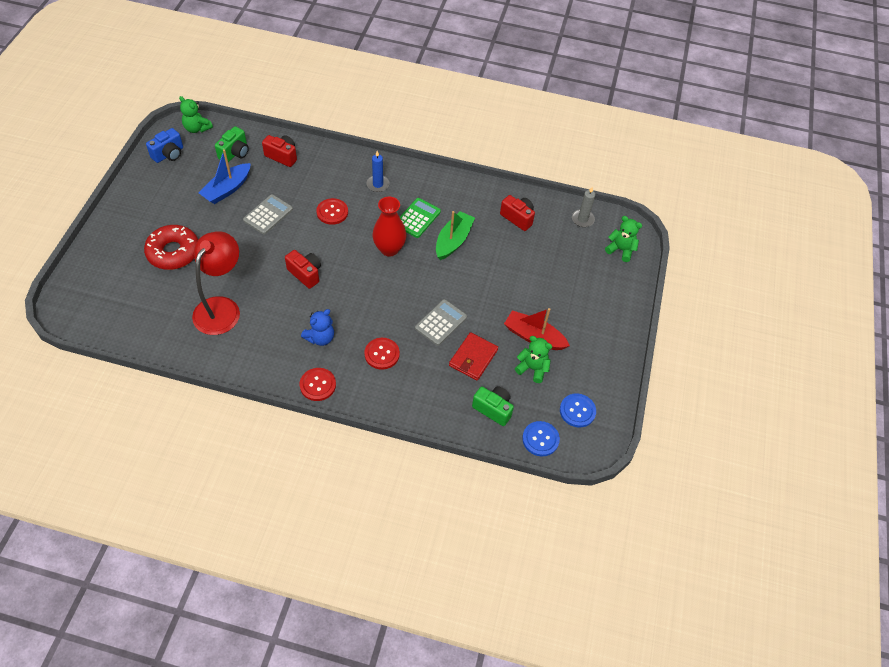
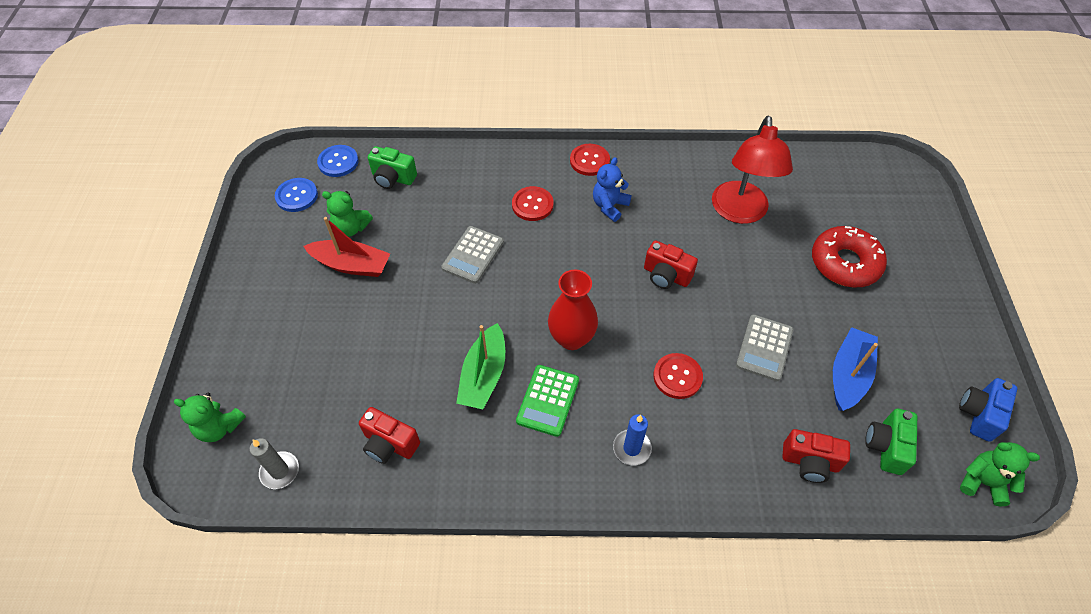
camera: 170 degrees right, 0 degrees up
(473, 358) = (424, 224): red wallet -> none

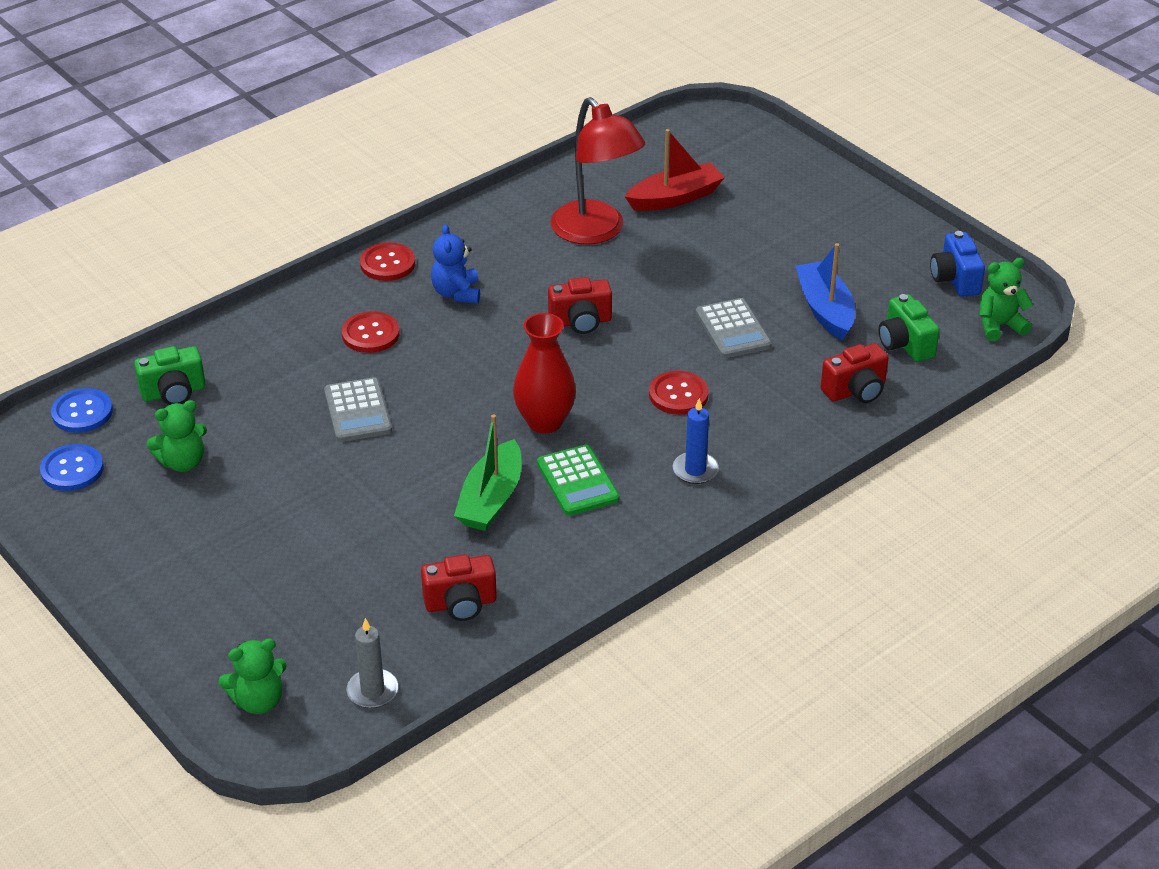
camera: 40 degrees left, 15 degrees down
(351, 265) = (228, 493): red boat -> red boat (675, 198)
(484, 375) = (491, 499): green boat -> green boat turned 45 degrees clockwise
(845, 263) = (737, 224): red donut -> none

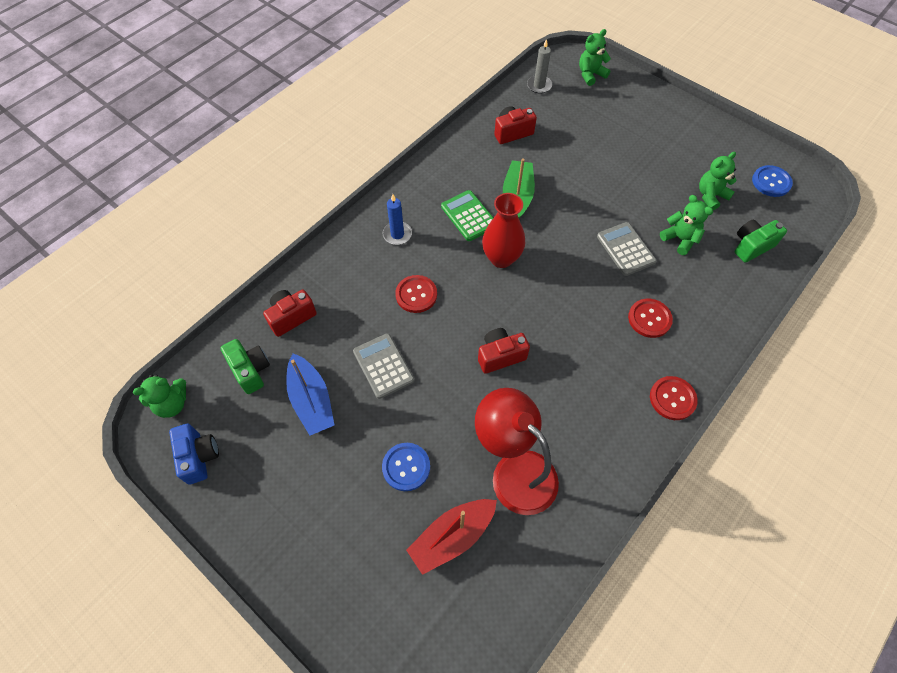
camera: 170 degrees right, 20 degrees up
(82, 412) = (797, 223): blue button -> blue button (406, 467)
(270, 413) = (680, 239): none -> green teddy bear
(456, 293) = (604, 373): blue teddy bear -> none

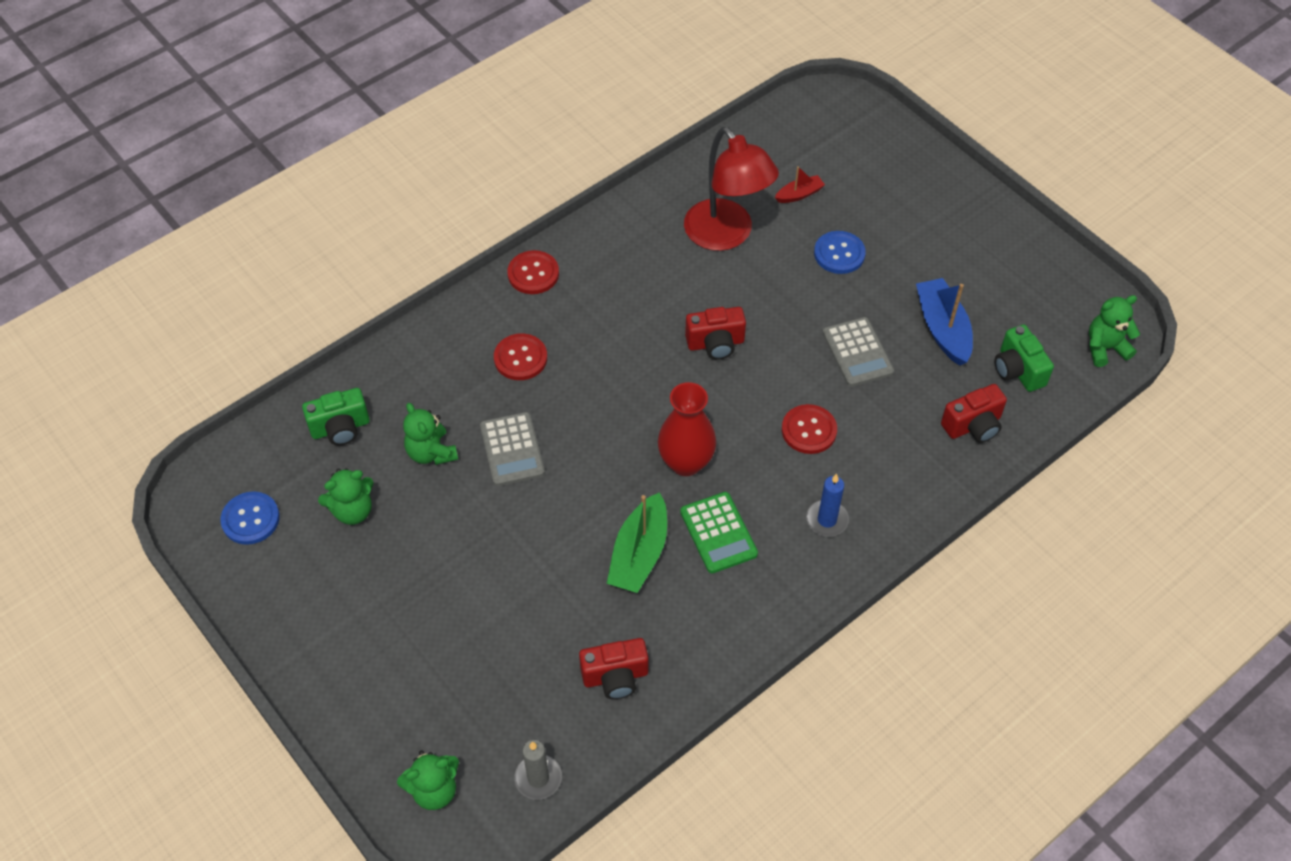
camera: 170 degrees left, 5 degrees down
(199, 457) = (1063, 292): blue camera -> none
(452, 537) = (799, 194): red boat -> red boat, size x0.54

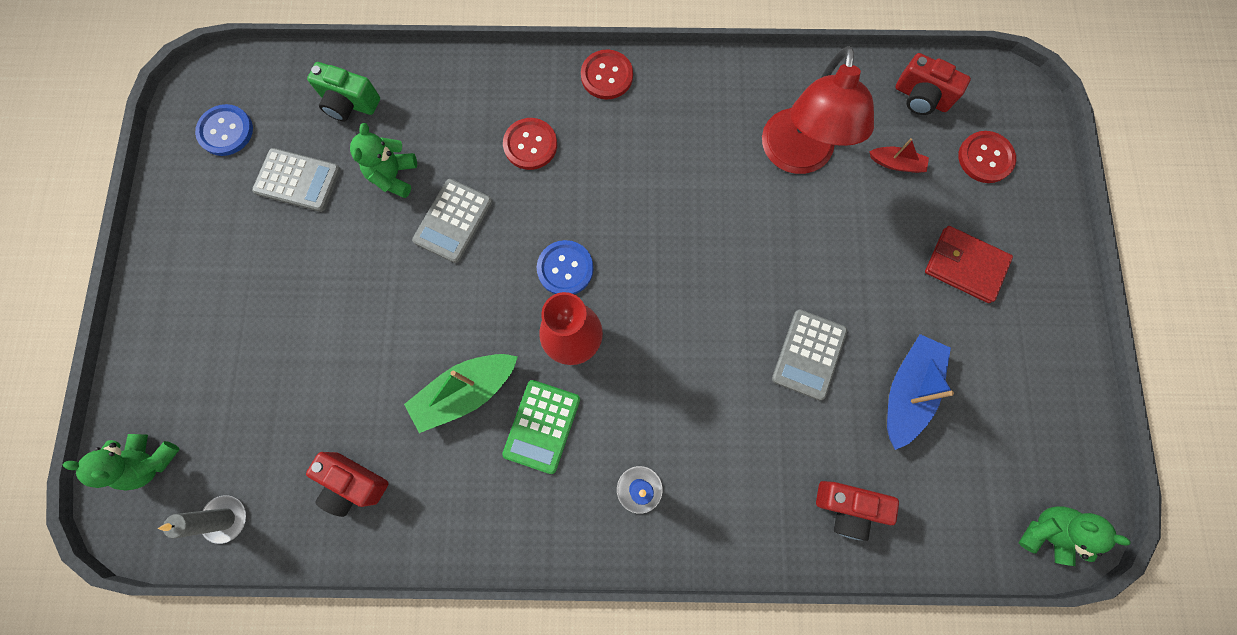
camera: 40 degrees right, 20 degrees up
(352, 510) = (298, 180): green teddy bear -> grey calculator
(715, 343) = (695, 251): red camera -> red camera (921, 97)
(809, 430) = (700, 394): red button -> red button (985, 158)
(839, 254) = (879, 247): blue button -> blue button (565, 269)
(905, 227) = (965, 266): none -> red wallet
(1018, 370) = (939, 487): green camera -> none

